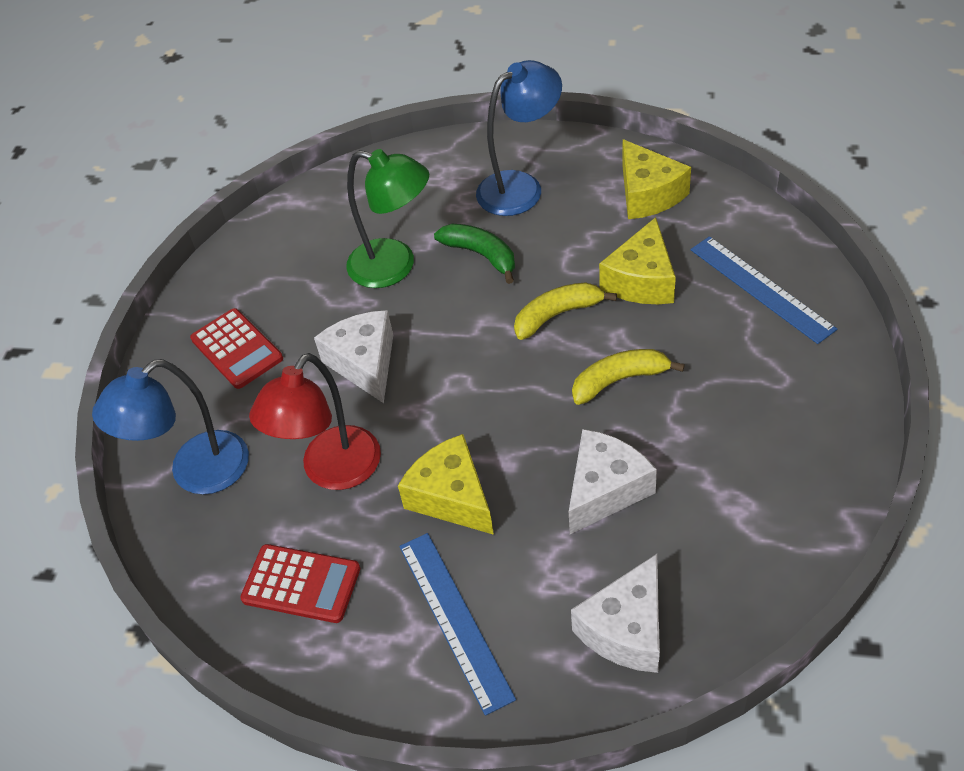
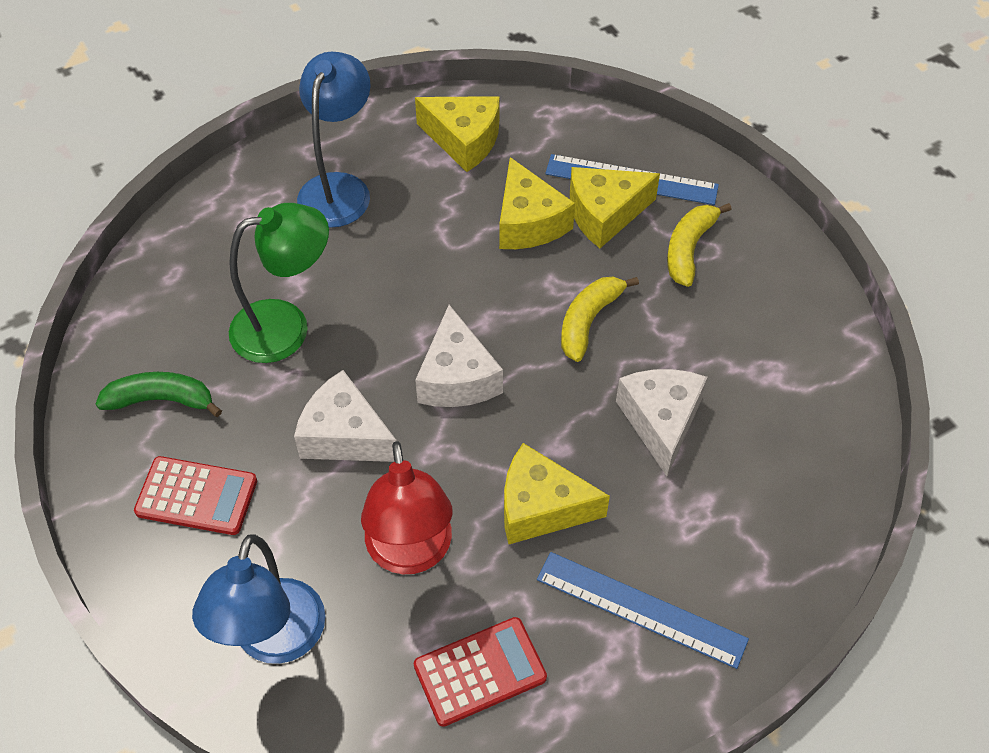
camera: 45 degrees left, 5 degrees up
(481, 255) = (362, 272): green banana -> green banana (161, 400)
(557, 315) = (483, 292): yellow banana -> yellow banana (689, 249)
(626, 629) = (777, 524): white cheese -> white cheese (457, 377)
(711, 304) = (604, 214): none -> yellow cheese

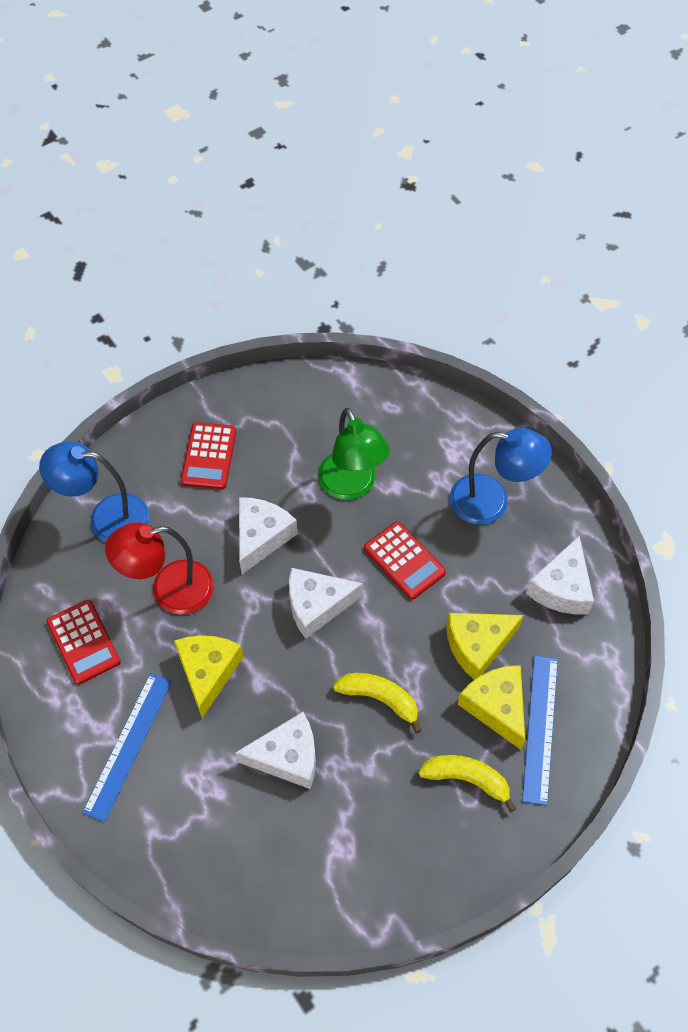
camera: 85 degrees right, 5 degrees up
(161, 400) = (283, 421): green banana -> none
(406, 281) = (404, 560): none -> red calculator
(464, 140) = (561, 588): yellow cheese -> white cheese

